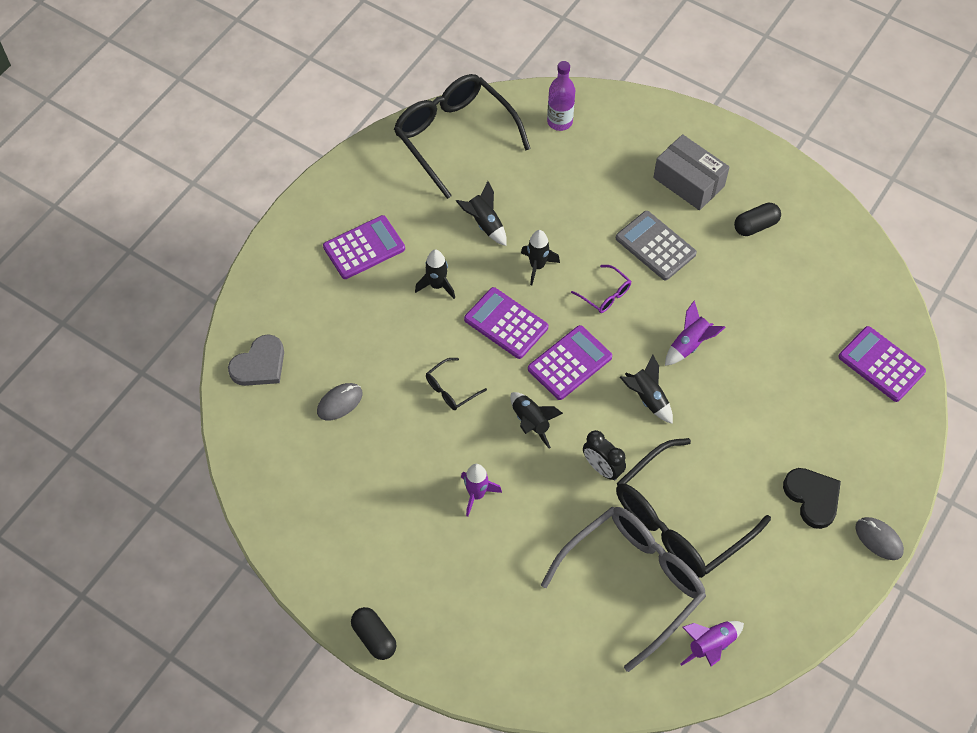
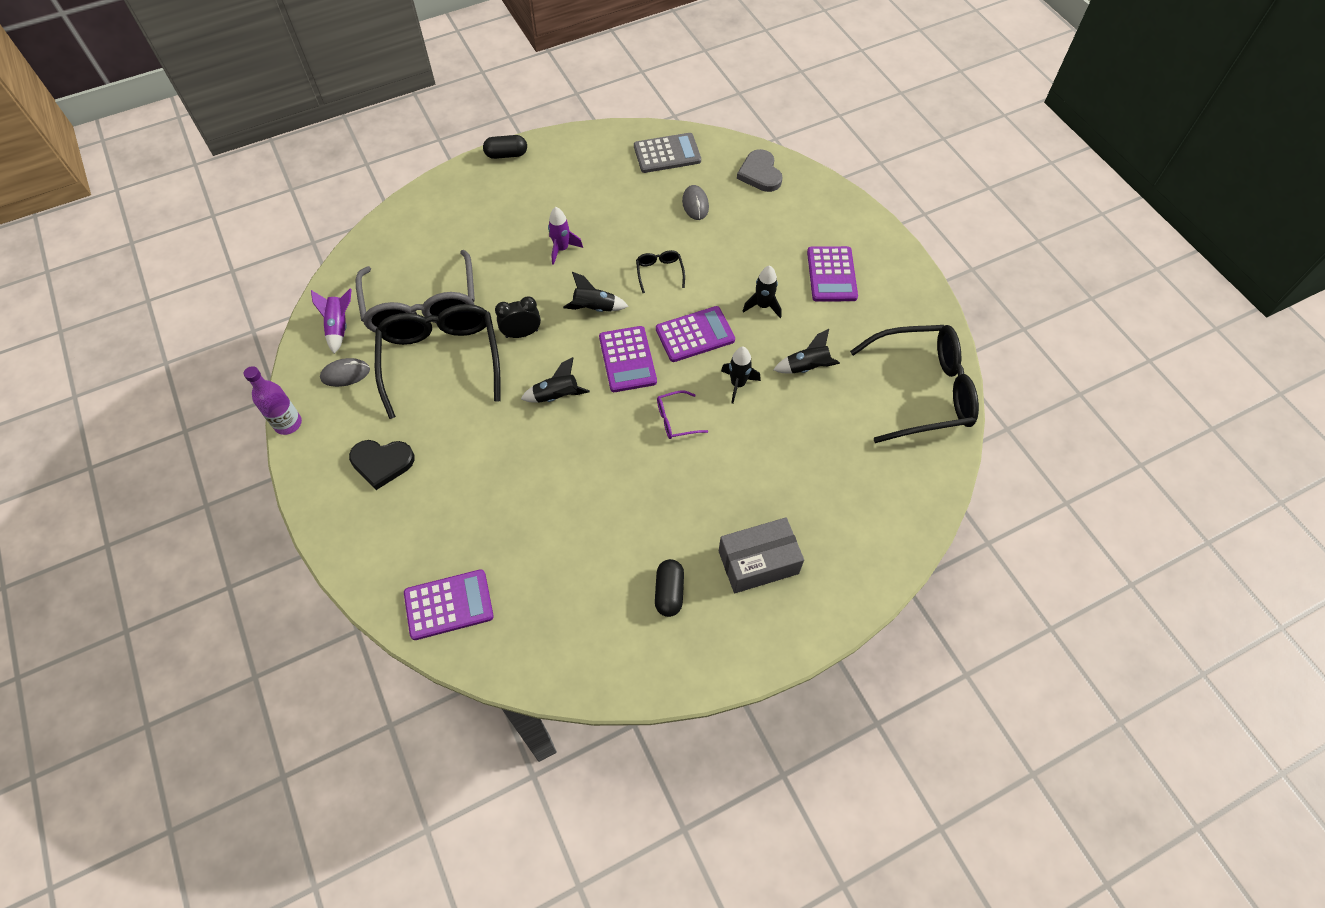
camera: 120 degrees right, 0 degrees up
(559, 122) = (897, 487): purple bottle -> purple bottle (288, 423)
(655, 246) = (701, 488): grey calculator -> grey calculator (667, 154)
(689, 344) = (582, 456): purple rocket -> none
(878, 539) = (310, 489): grey mouse -> grey mouse (345, 374)

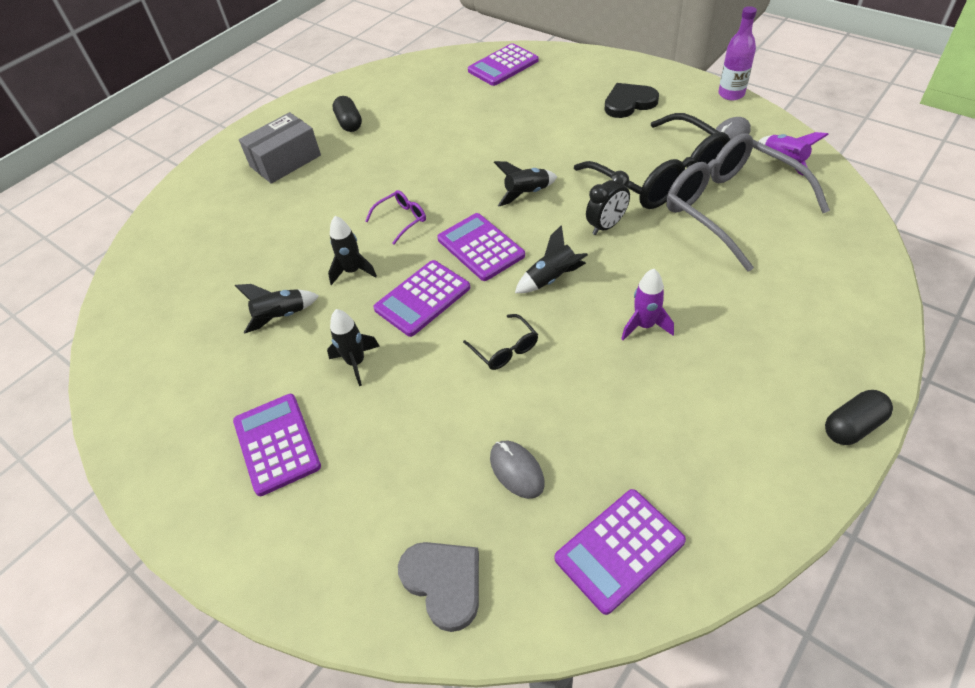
camera: 160 degrees right, 10 degrees down
(667, 154) = (619, 550): grey calculator -> purple calculator
(923, 390) = (142, 345): black glasses -> none

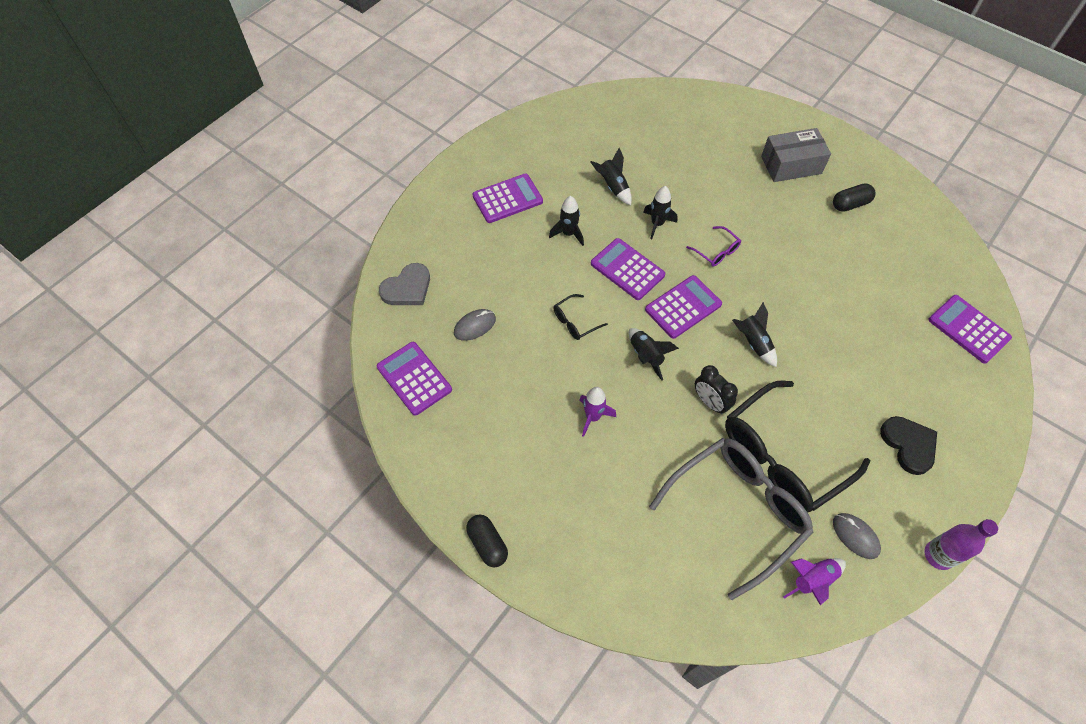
camera: 85 degrees right, 10 degrees up
(285, 161) = (791, 165): grey box -> grey box turned 60 degrees counterclockwise

